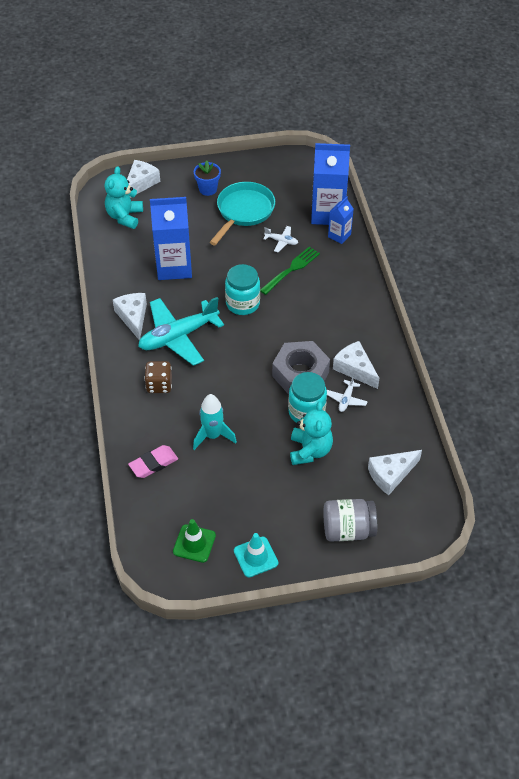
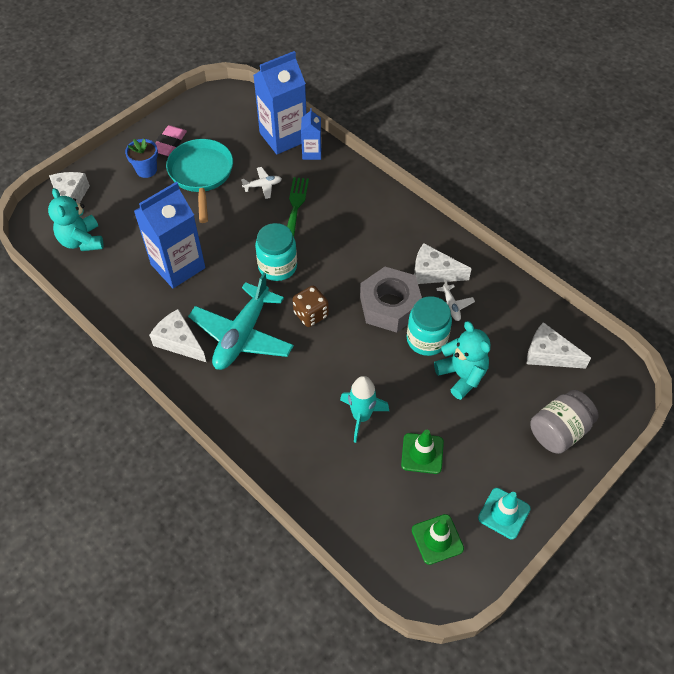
camera: 35 degrees left, 5 degrees up
(153, 464) = (329, 482): pink eraser -> pink eraser (169, 143)
(159, 385) = (265, 396): brown dice -> brown dice (311, 314)
(233, 484) = (422, 453): none -> green traffic cone
(391, 475) = (549, 354): white cheese -> white cheese turned 90 degrees clockwise

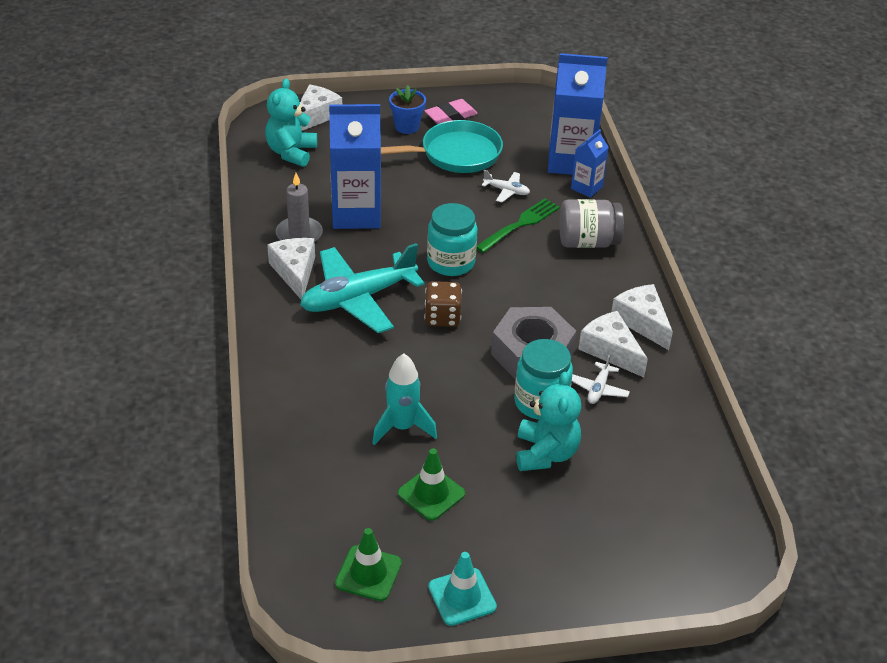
camera: 35 degrees right, 15 degrees down
(153, 308) = (299, 234): none -> grey candle
(201, 175) = (455, 154): turquoise pan -> turquoise pan turned 45 degrees clockwise
(549, 354) = (666, 491): white cheese -> white cheese (642, 322)
(559, 431) = (603, 564): grey jar -> grey jar (588, 242)

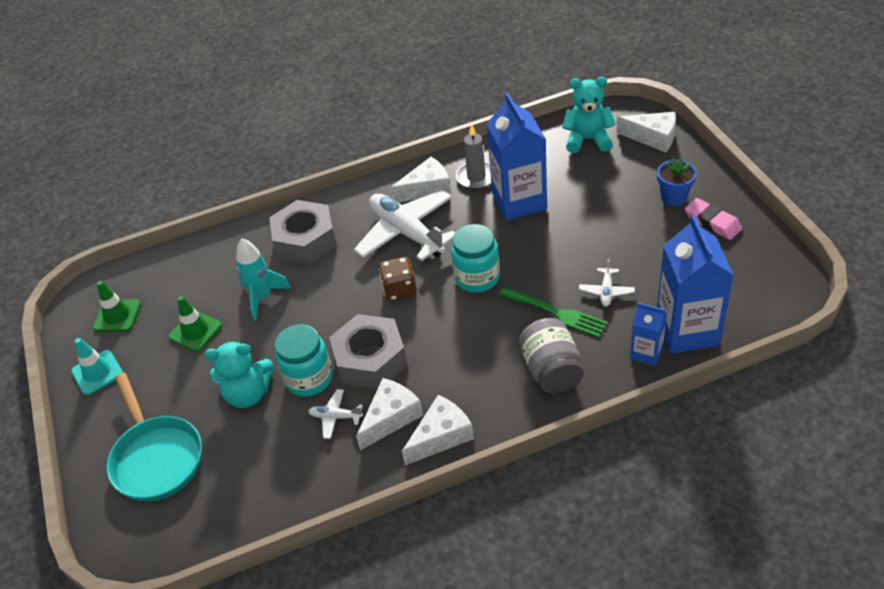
camera: 85 degrees right, 5 degrees up
(324, 380) = (305, 240): none -> grey nut
(358, 298) = (407, 233): turquoise plane -> white plane
(455, 154) = (647, 241): turquoise pan -> turquoise pan (156, 458)

